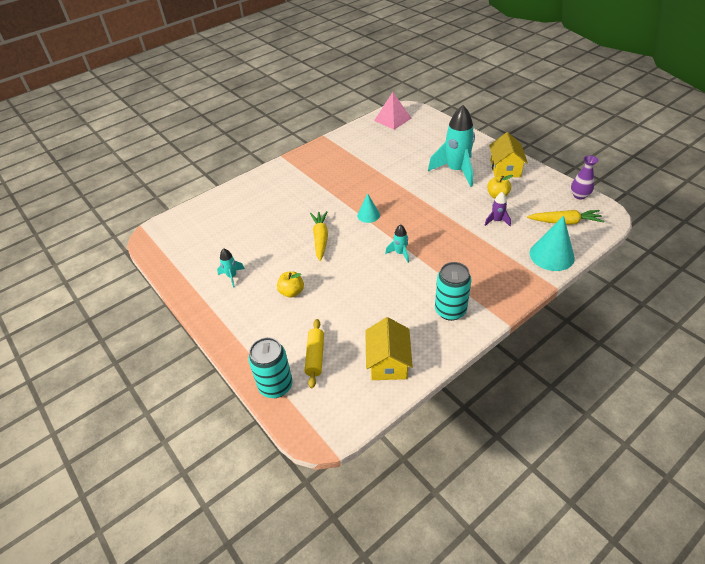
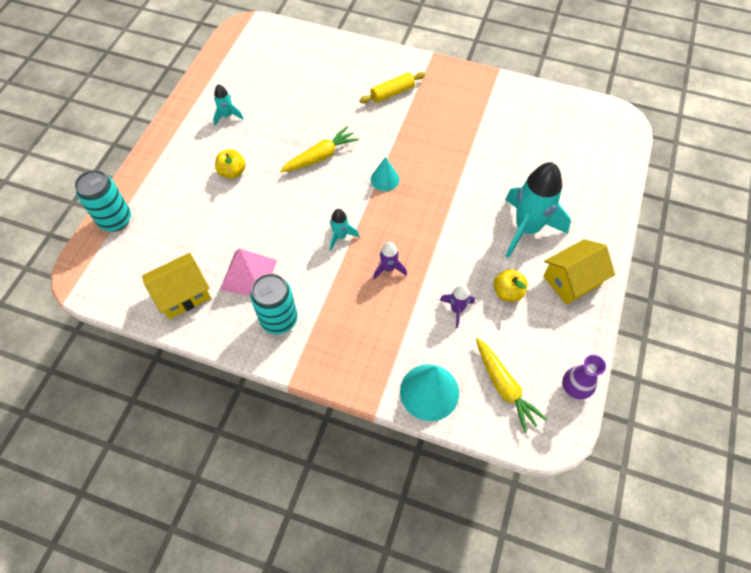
camera: 55 degrees right, 15 degrees up
(315, 356) = (162, 232): yellow rolling pin -> yellow rolling pin (392, 93)
(392, 119) = (585, 117): pink pyramid -> pink pyramid (248, 274)
(444, 239) = (388, 268): none -> purple rocket

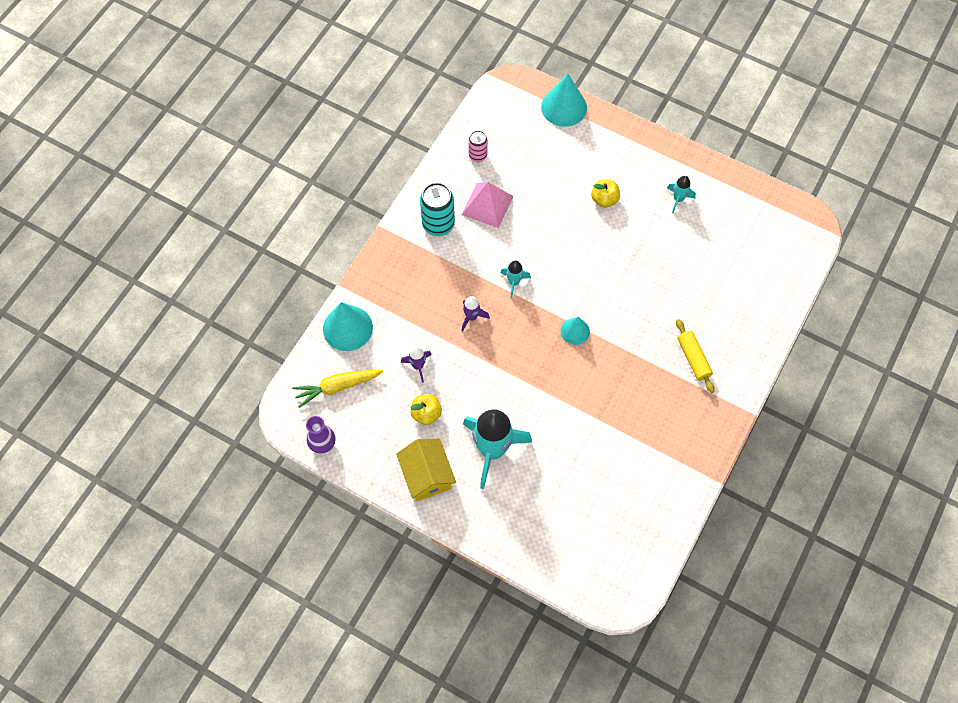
camera: 100 degrees right, 5 degrees up
(115, 220) = (564, 107): turquoise can -> turquoise cone
(182, 294) = (478, 156): yellow house -> pink can
(321, 156) = (613, 277): yellow carrot -> none

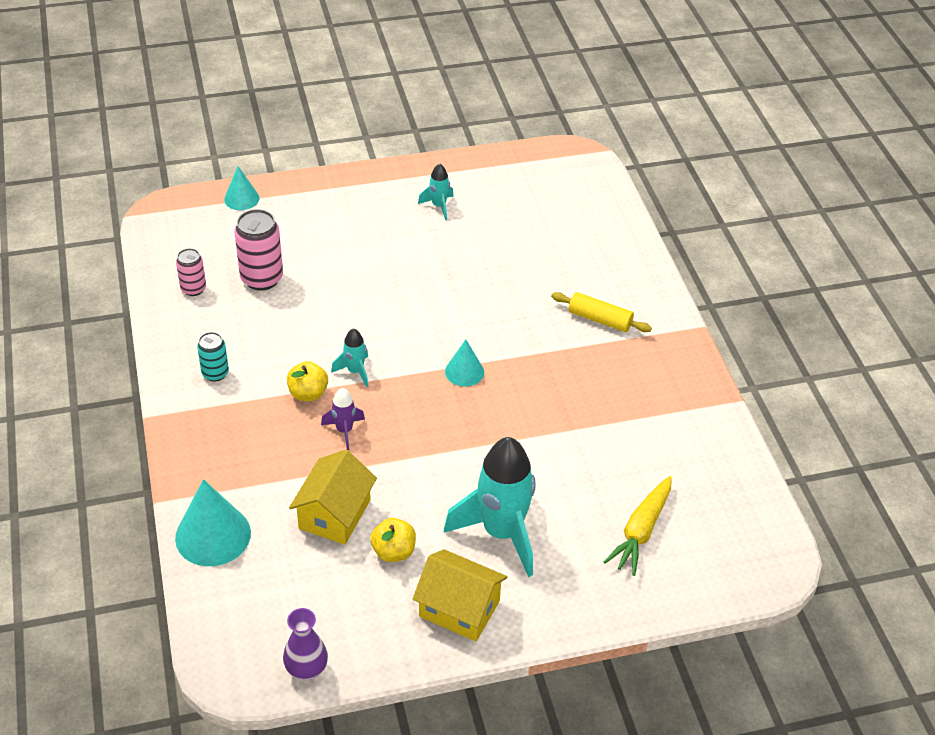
camera: 45 degrees left, 20 degrees down
(337, 387) = (263, 601): yellow carrot -> yellow carrot (640, 531)
(418, 366) = (335, 514): purple rocket -> yellow house
(438, 224) = (215, 373): turquoise can -> turquoise can, size x0.59
(487, 205) = (251, 324): pink pyramid -> none
(522, 176) = (262, 278): none -> pink can
(564, 107) = (241, 198): turquoise cone -> turquoise cone, size x0.59
(604, 199) = (368, 248): yellow apple -> yellow apple (308, 393)

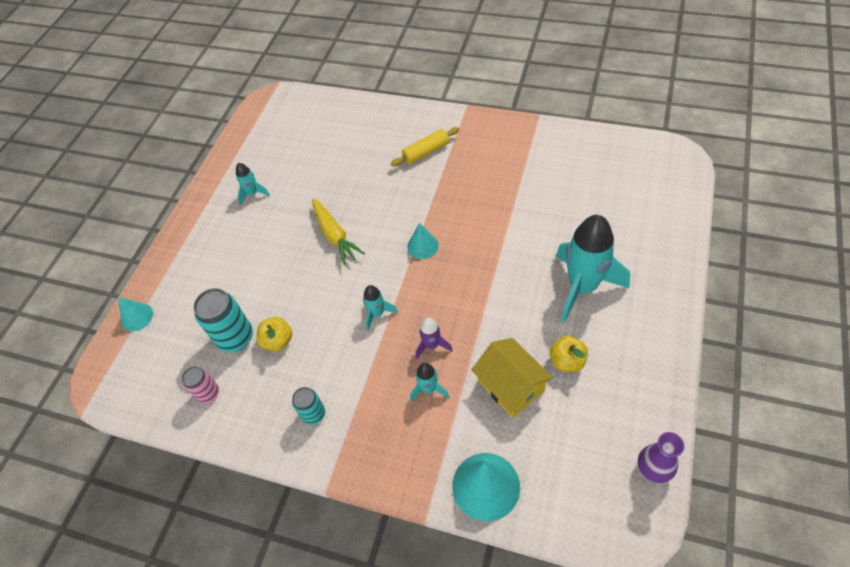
camera: 50 degrees left, 10 degrees up
(262, 278) = (236, 338): pink can -> turquoise can
(292, 449) = (429, 389): none -> turquoise rocket
(308, 393) = (379, 355): yellow apple -> yellow apple (278, 341)
(459, 609) = (639, 341): yellow house -> none
(640, 531) = (620, 210): yellow carrot -> yellow carrot (335, 236)

